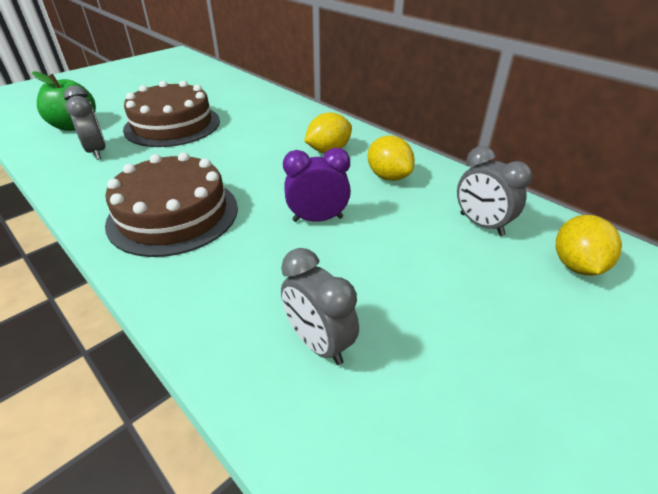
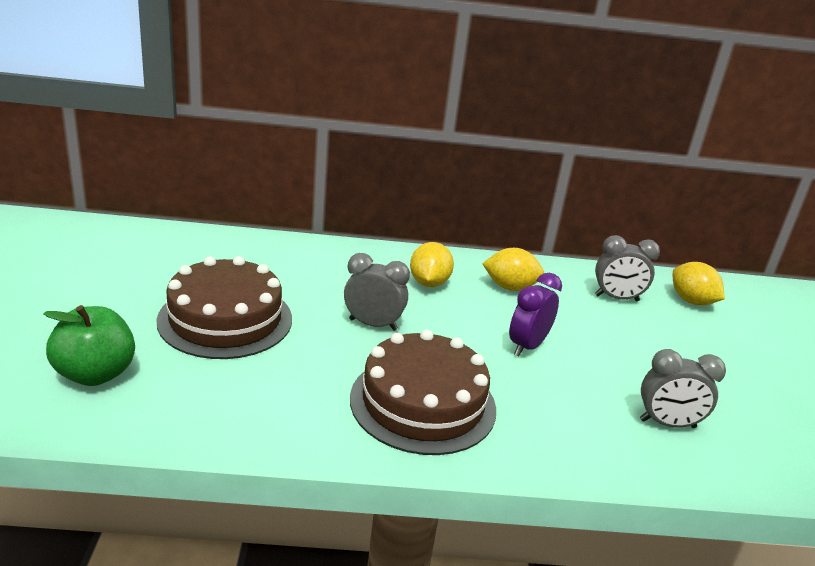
camera: 50 degrees left, 10 degrees down
(97, 152) = (206, 388): grey clock -> grey clock (373, 324)

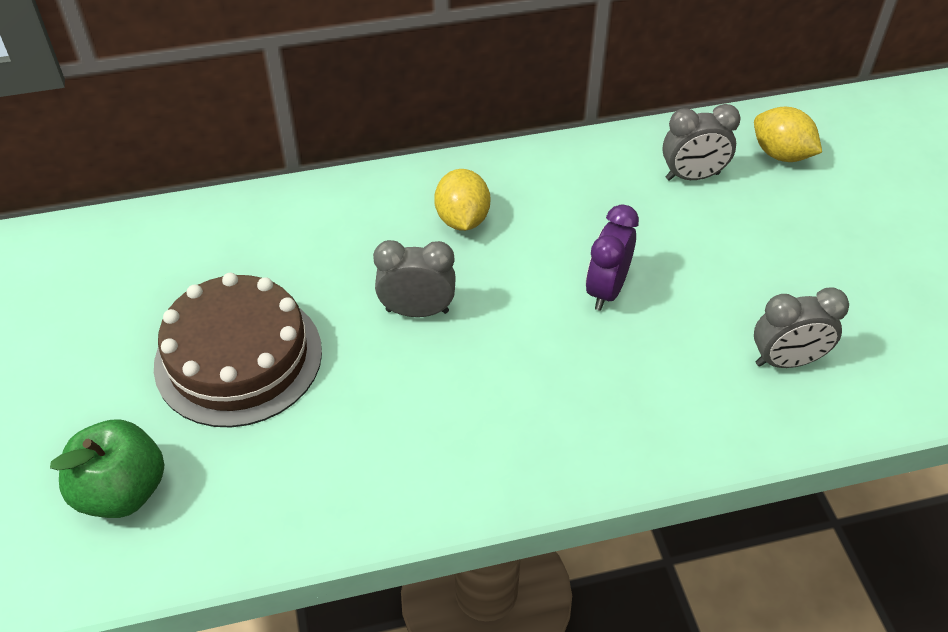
camera: 10 degrees left, 20 degrees up
(423, 403) = (512, 415): brown cake -> none
(510, 287) = (562, 196): yellow lemon -> none

